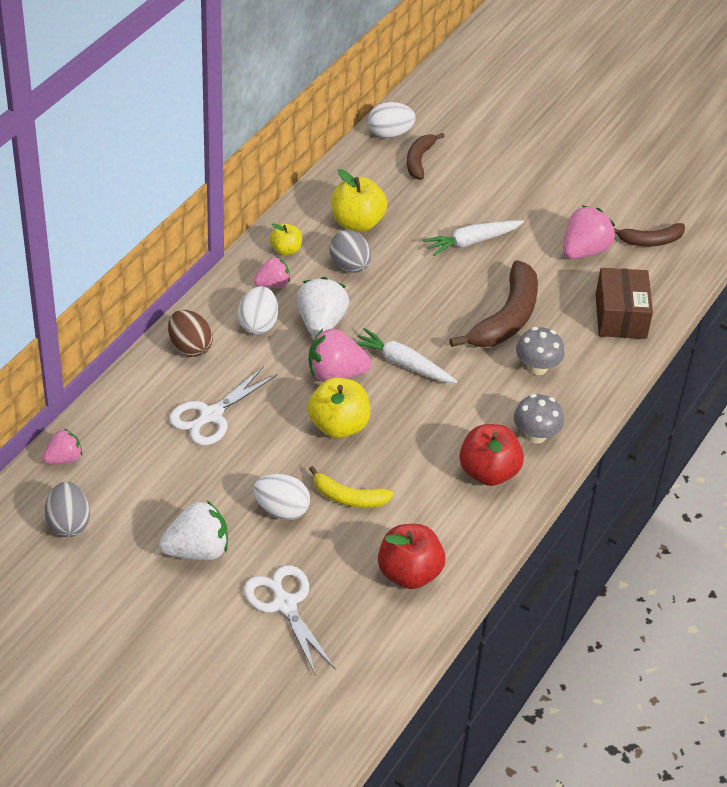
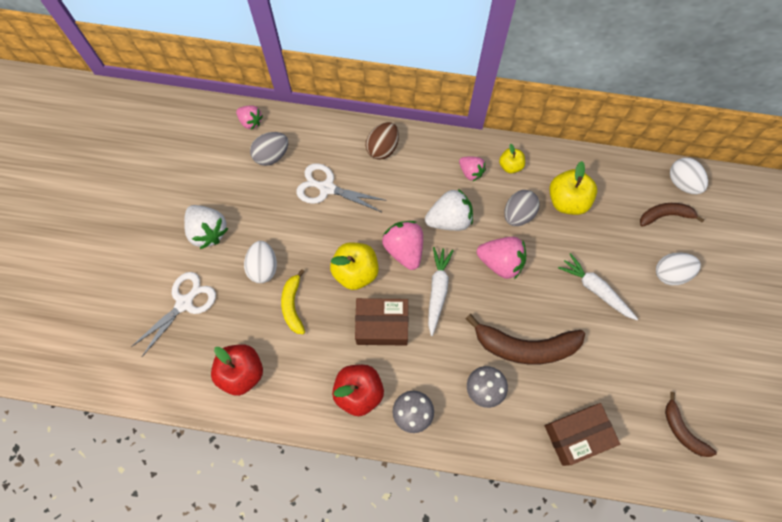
camera: 70 degrees right, 25 degrees up
(68, 523) = (200, 149): grey egg -> grey egg (271, 155)
(258, 324) = (426, 180): white egg -> white egg (671, 273)
(419, 425) = (382, 325): none -> brown box
(584, 250) = (637, 380): pink strawberry -> pink strawberry (500, 262)

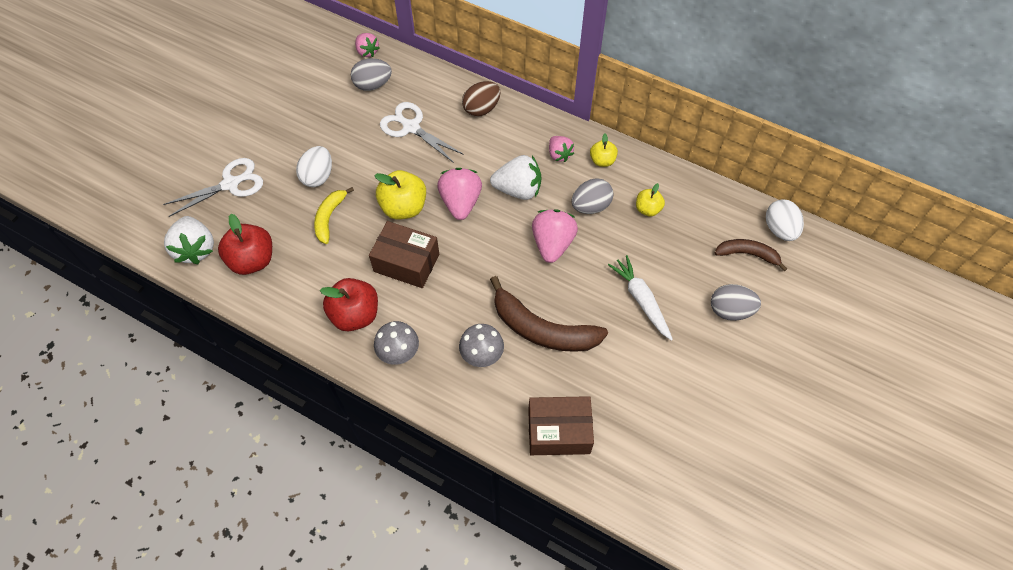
camera: 20 degrees right, 10 degrees down
(208, 231) = (282, 130): white strawberry -> white strawberry (195, 249)
(437, 290) = (476, 249): white carrot -> none
(500, 262) = (552, 244): pink strawberry -> pink strawberry turned 120 degrees counterclockwise
(567, 200) = (648, 209): yellow apple -> yellow apple, size x0.57
(671, 273) = (730, 310): white egg -> grey egg
(682, 431) = (677, 468): brown banana -> none

